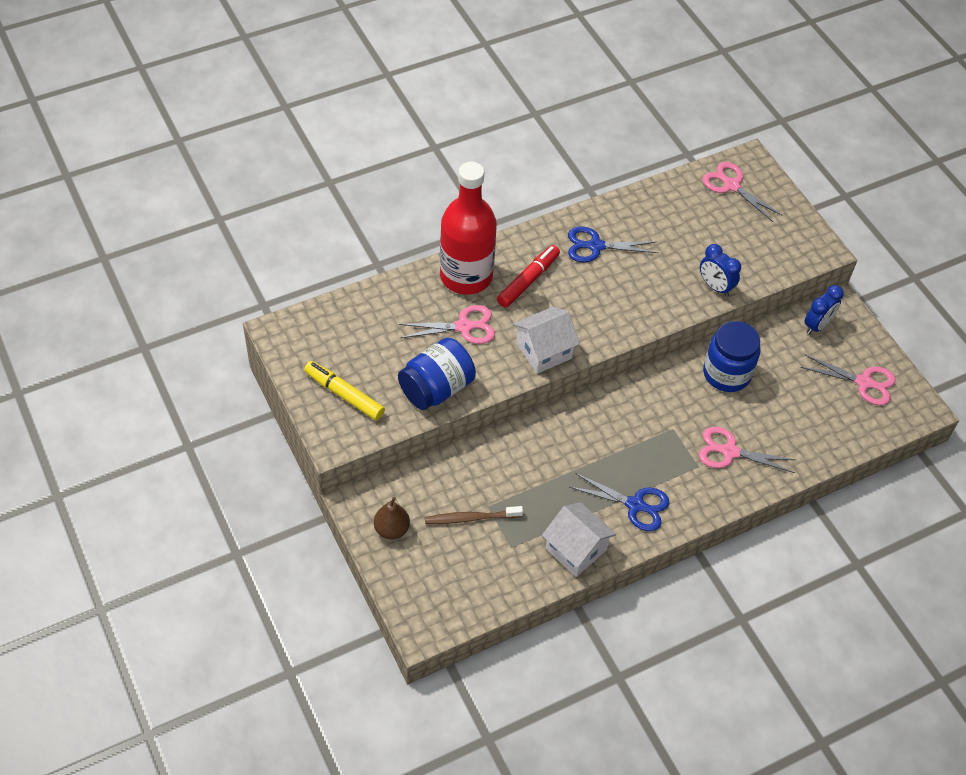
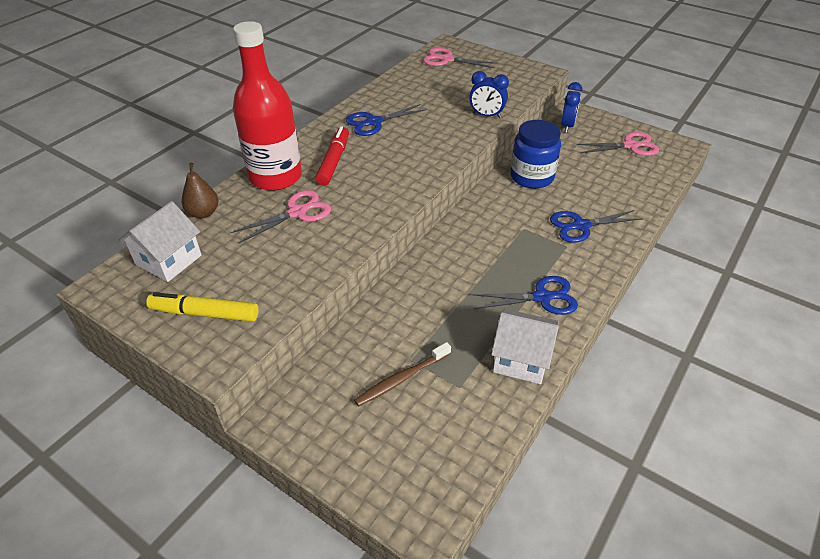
camera: 25 degrees left, 10 degrees down
(391, 529) = (325, 430): brown pear -> brown pear (203, 213)
(436, 388) = (301, 270): blue jar -> none
(543, 351) = (383, 203): white house -> white house (168, 260)
(729, 451) = (580, 226): pink scissors -> blue scissors

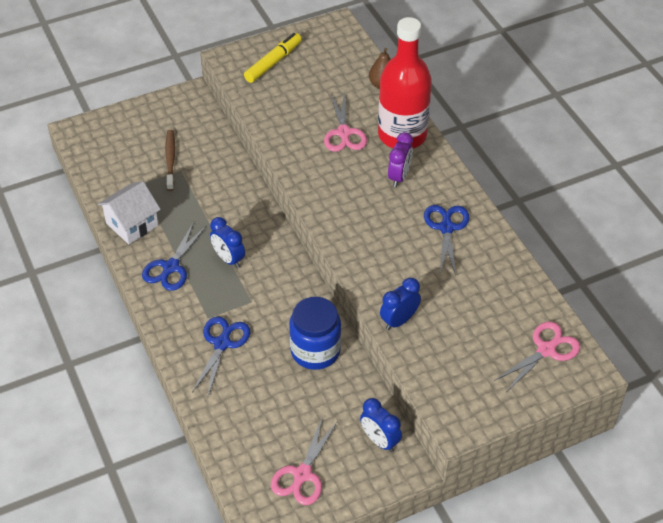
camera: 120 degrees right, 5 degrees up
(168, 260) = (340, 57): white house -> none
(334, 161) = (399, 177): red marker -> purple clock
(494, 263) = (228, 259): none -> blue clock

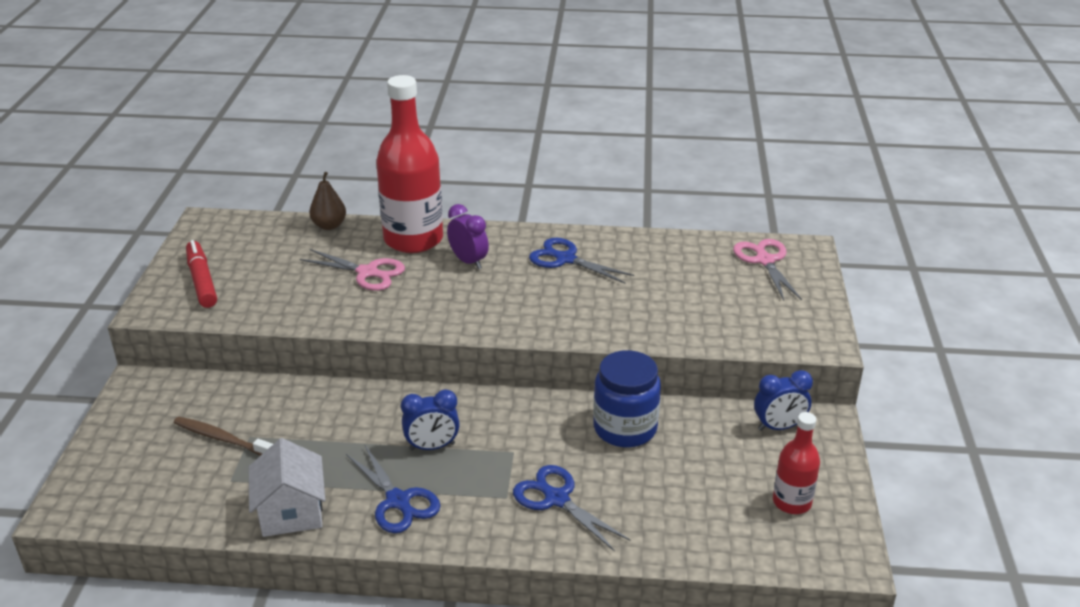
camera: 60 degrees left, 15 degrees down
(273, 62) = (202, 281): yellow marker -> red marker
(302, 475) = (792, 502): pink scissors -> red bottle
(399, 320) = (662, 331): blue clock -> none

